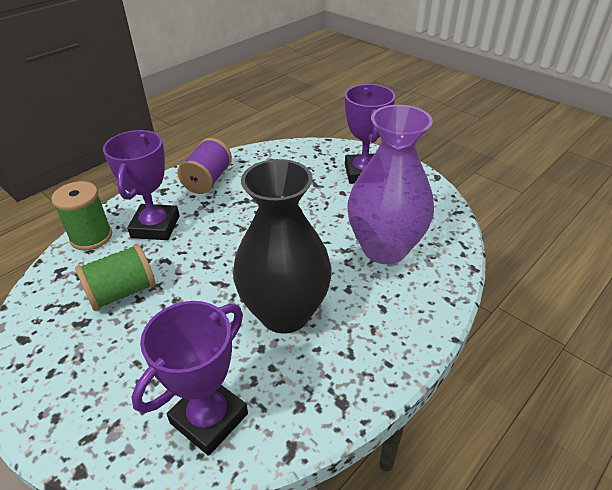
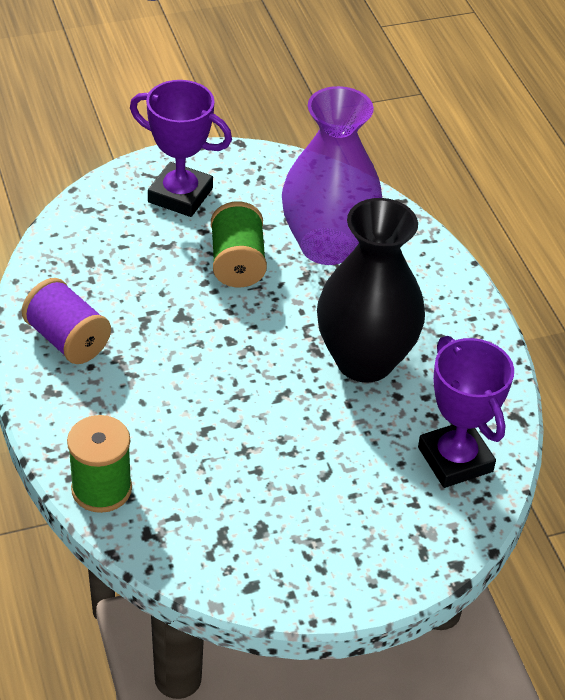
camera: 65 degrees left, 5 degrees up
(122, 292) = (236, 482): green spool -> green spool (237, 263)
(155, 226) = (131, 420): purple trophy -> none

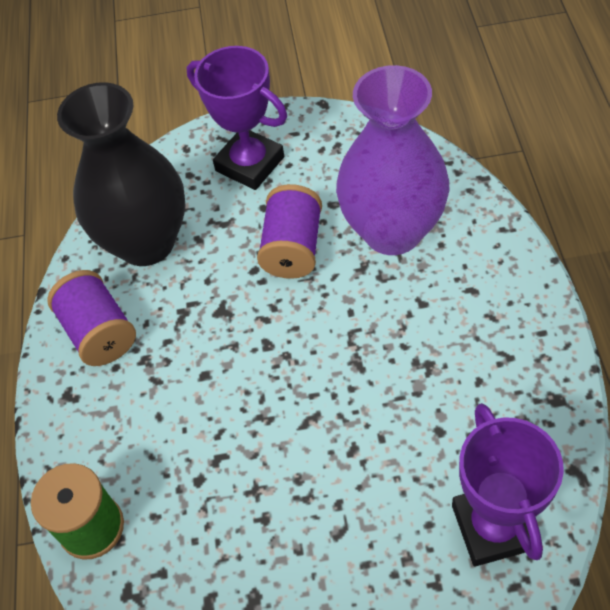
camera: 20 degrees right, 10 degrees up
(237, 263) = (292, 248): green spool -> purple spool
(364, 360) = (409, 381): black vase -> black vase (146, 242)

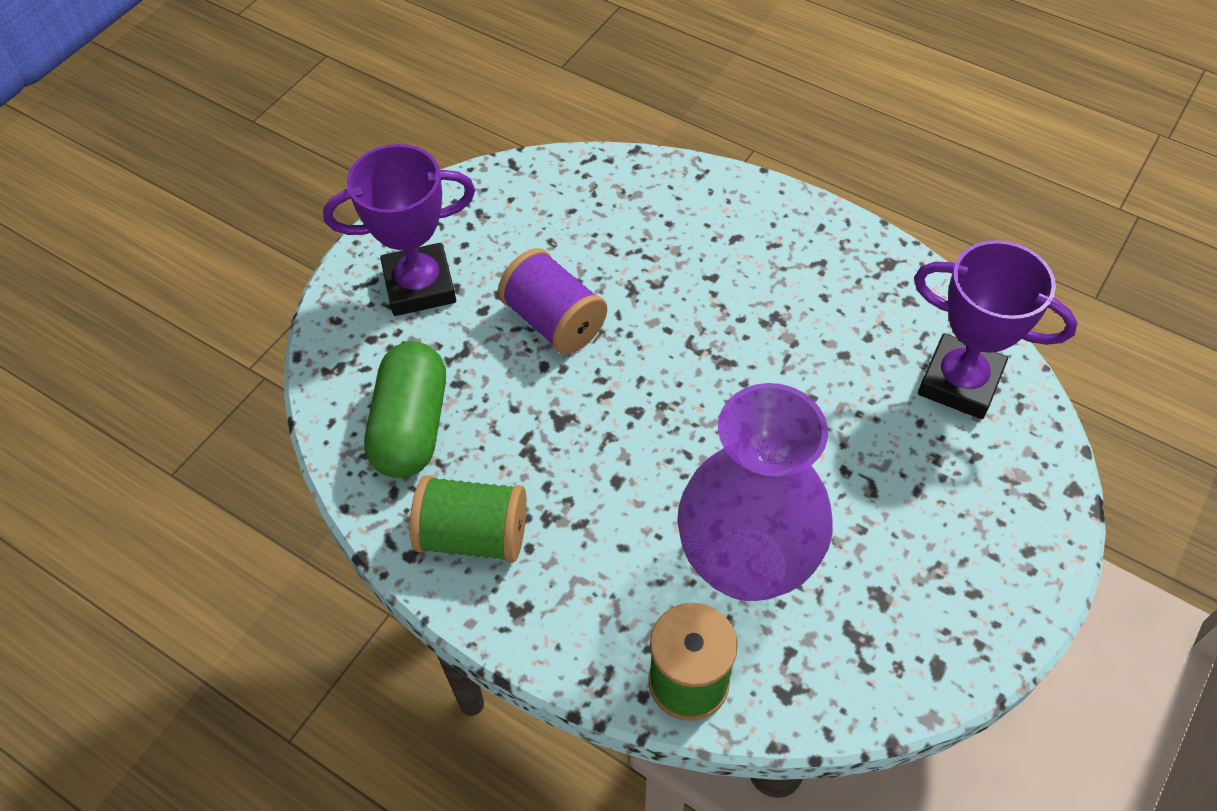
camera: 55 degrees left, 0 degrees up
(99, 332) = (473, 535): purple spool -> green spool
(146, 242) = (411, 426): black vase -> green capsule
(392, 231) = (619, 243): purple vase -> purple vase (746, 564)

